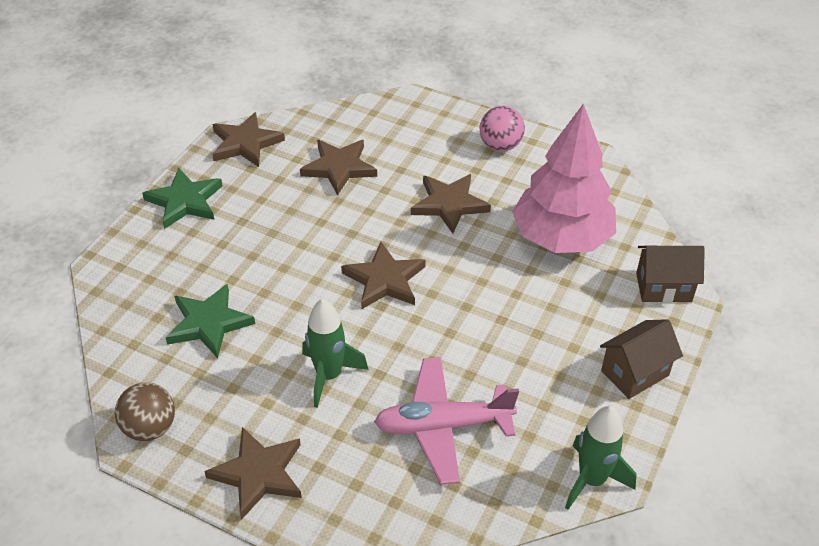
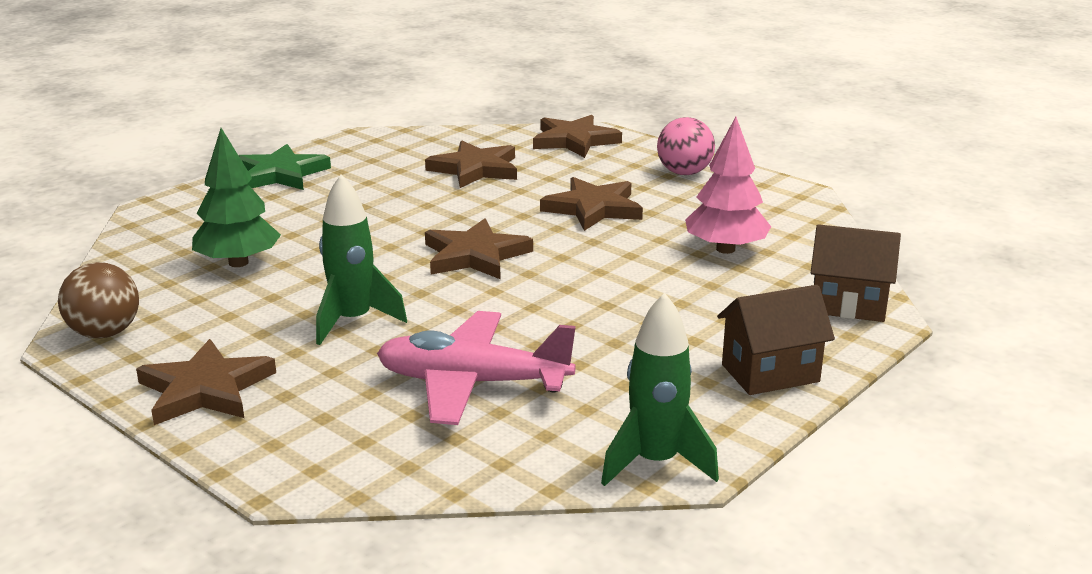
camera: 15 degrees right, 20 degrees down
(209, 323) = (238, 263): green star -> green tree
(245, 143) = (379, 142): brown star -> brown star (574, 141)
(561, 238) = (725, 249): pink tree -> pink tree, size x0.61

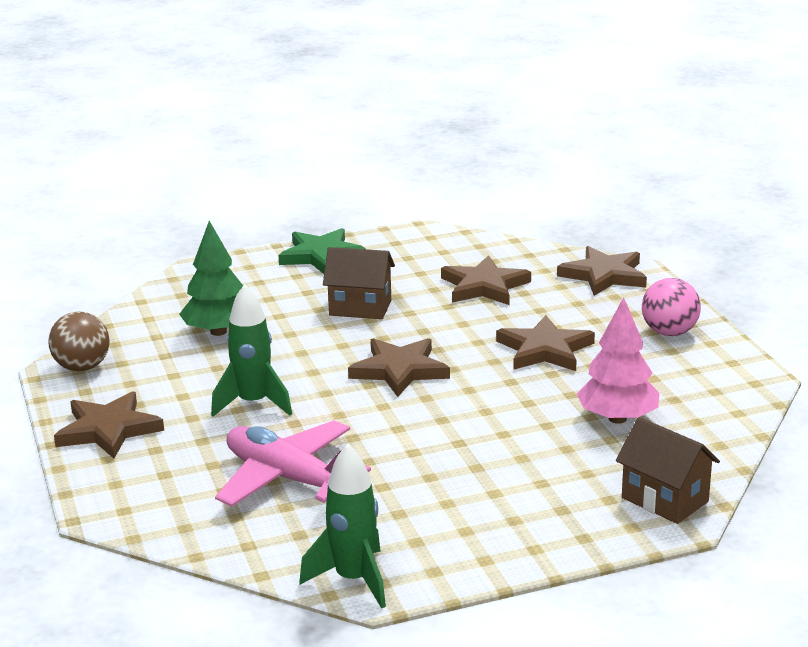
camera: 30 degrees right, 0 degrees up
(770, 373) = (523, 538): brown house -> brown house (360, 308)

